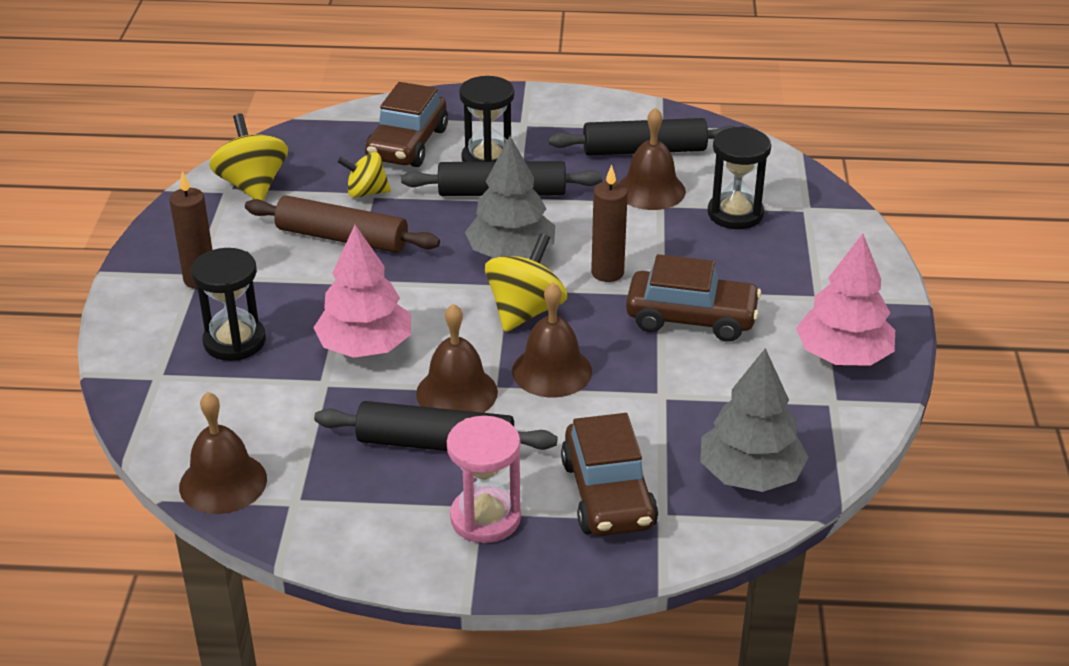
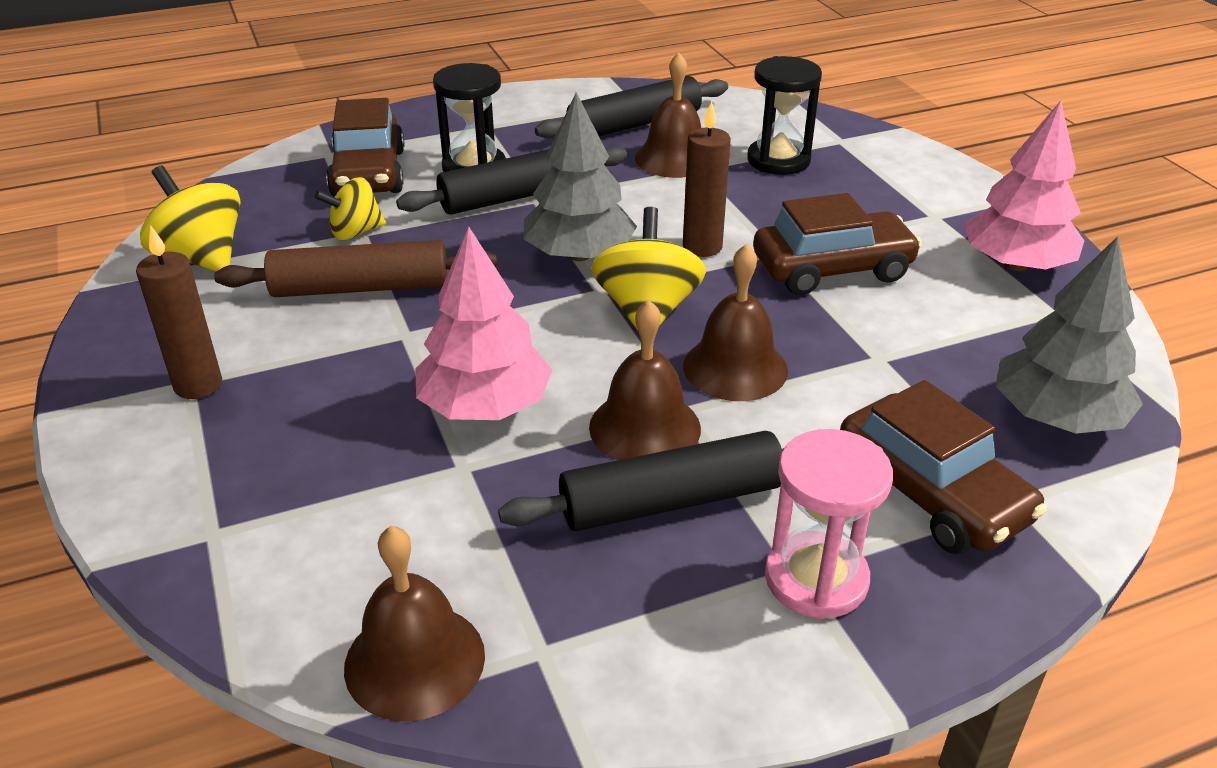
camera: 25 degrees left, 0 degrees up
(234, 341) = (300, 451): black hourglass -> none

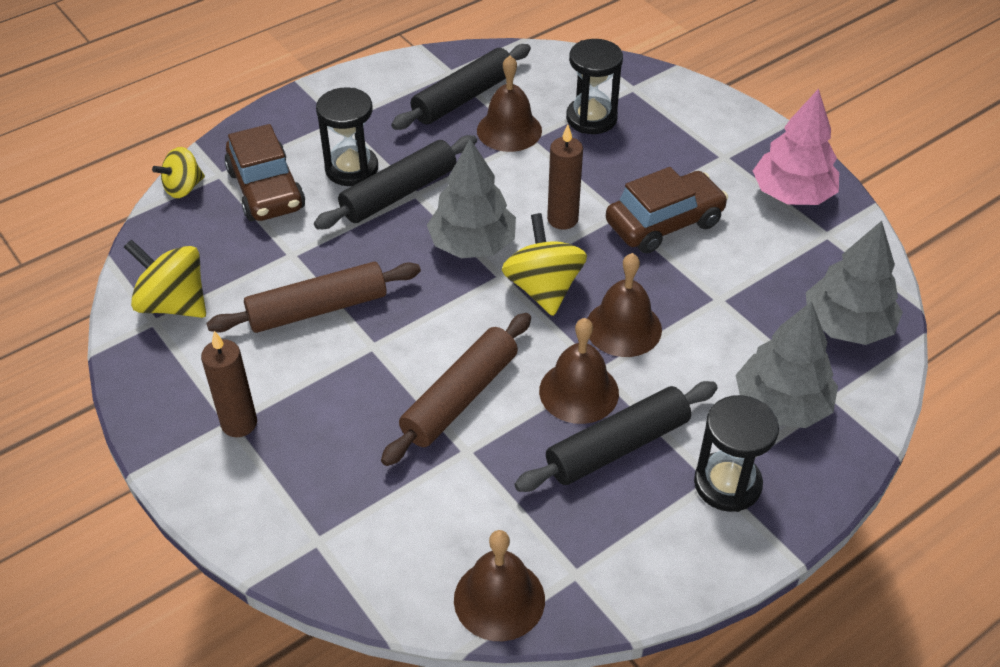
camera: 15 degrees left, 10 degrees up
(355, 232) = (286, 254): yellow spinning top -> yellow spinning top (183, 188)
(484, 406) = (460, 397): pink tree -> brown rolling pin
(816, 579) = (727, 484): pink hourglass -> black hourglass
(931, 494) = (781, 404): brown car -> grey tree

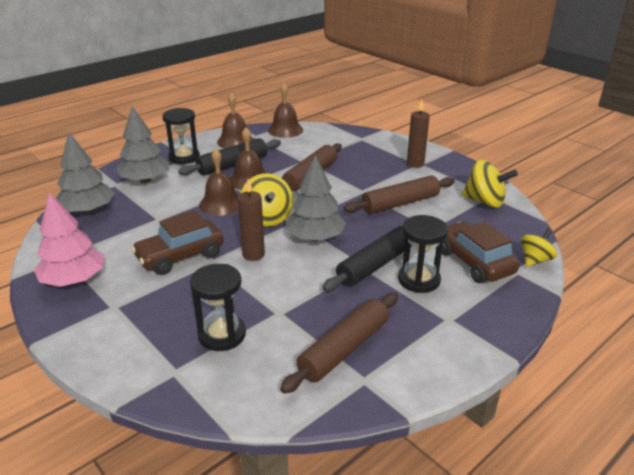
camera: 175 degrees right, 15 degrees down
(463, 98) = (344, 349): black rolling pin -> brown rolling pin
(509, 130) = (297, 319): brown bell -> brown bell (235, 141)

